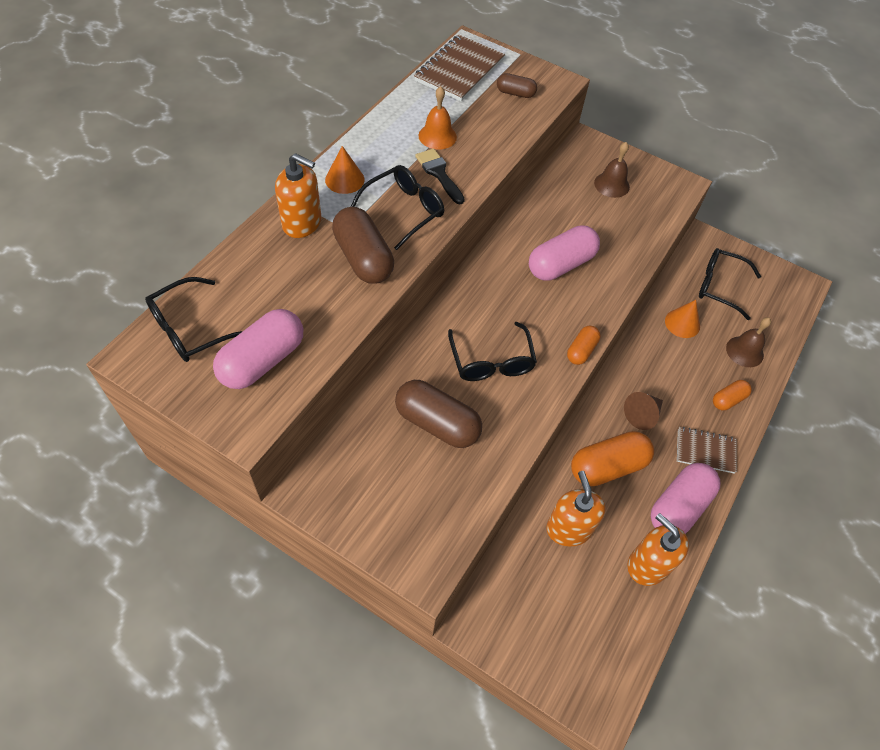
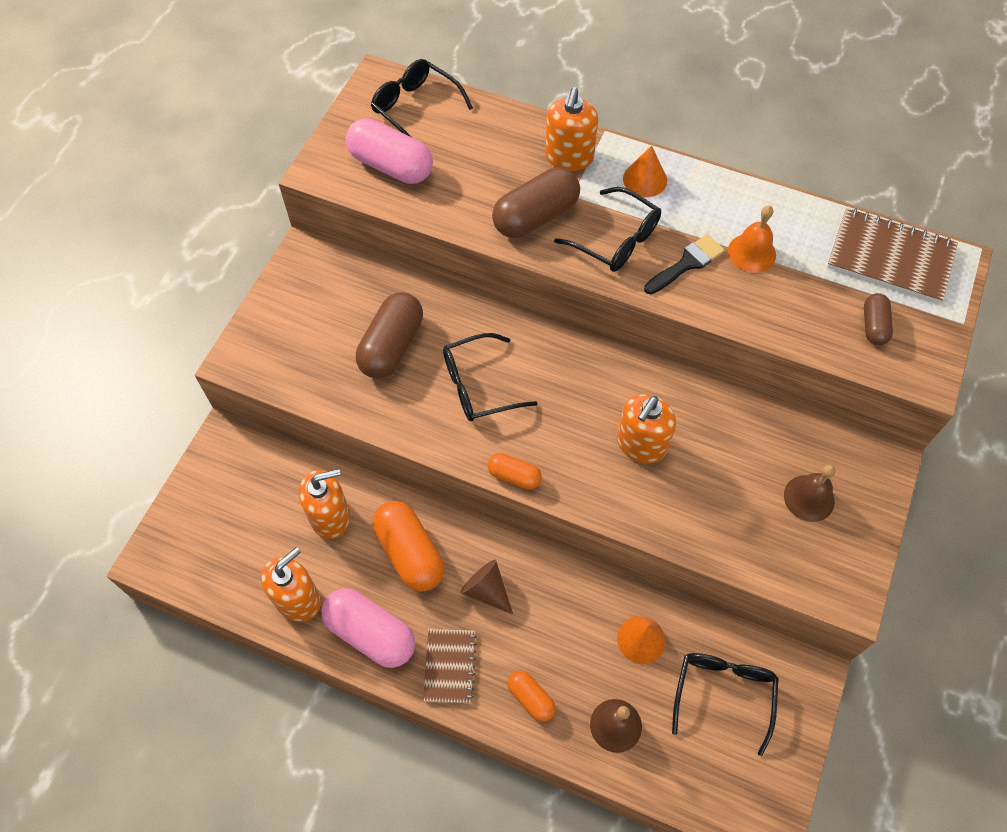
camera: 85 degrees right, 5 degrees up
(561, 264) = (641, 444): pink capsule -> orange soap dispenser

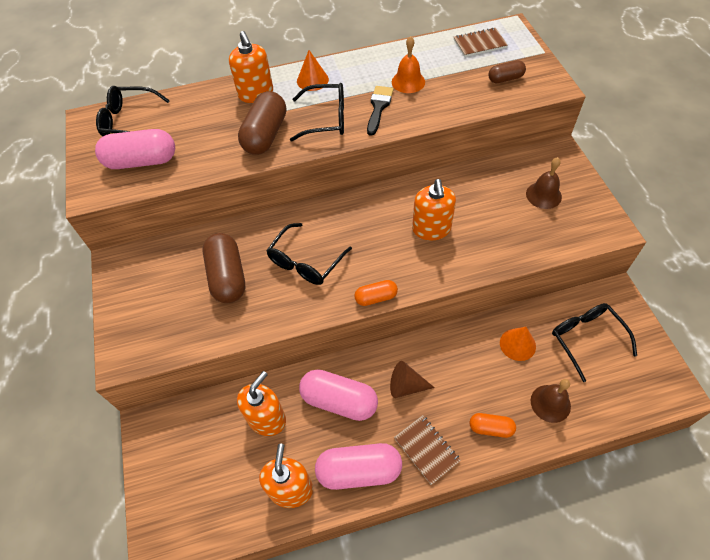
camera: 35 degrees left, 5 degrees down
(410, 553) = (339, 401): orange capsule -> pink capsule
(874, 326) = (505, 79): brown capsule -> brown capsule turned 75 degrees counterclockwise
(890, 258) = (479, 44): brown notebook -> brown notebook, size x0.60

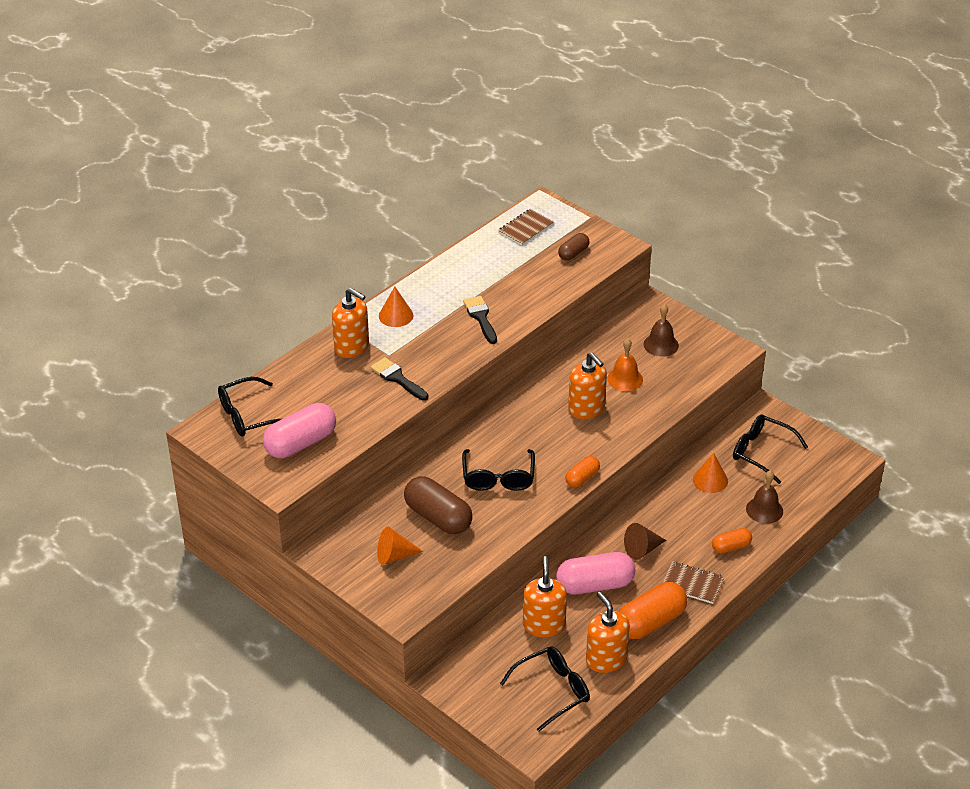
camera: 35 degrees left, 15 degrees down
(164, 296) = (394, 556): none -> orange cone
(265, 135) = (397, 378): brown capsule -> black brush
(326, 119) = (442, 344): black glasses -> black glasses (553, 691)
(359, 470) = (650, 622): pink capsule -> orange capsule
(408, 82) = (488, 286): orange bell -> orange bell (625, 379)

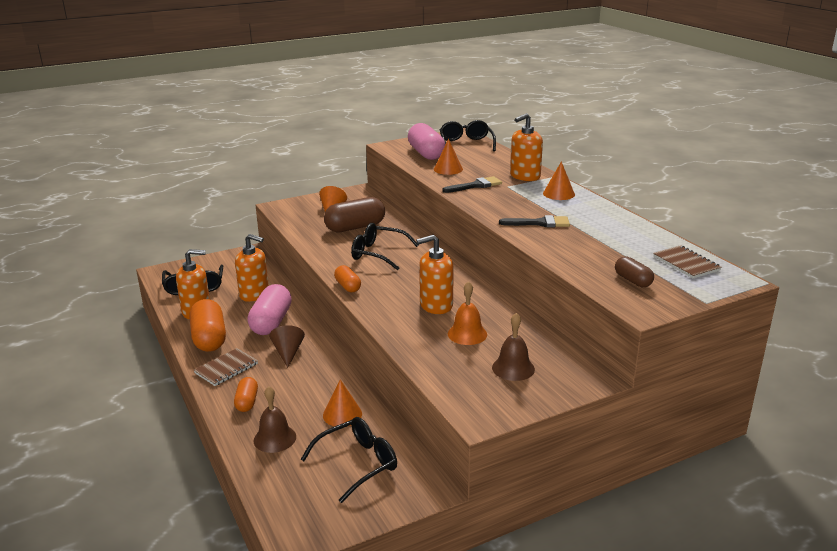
camera: 110 degrees right, 15 degrees down
(351, 411) = (448, 169): none -> orange cone

